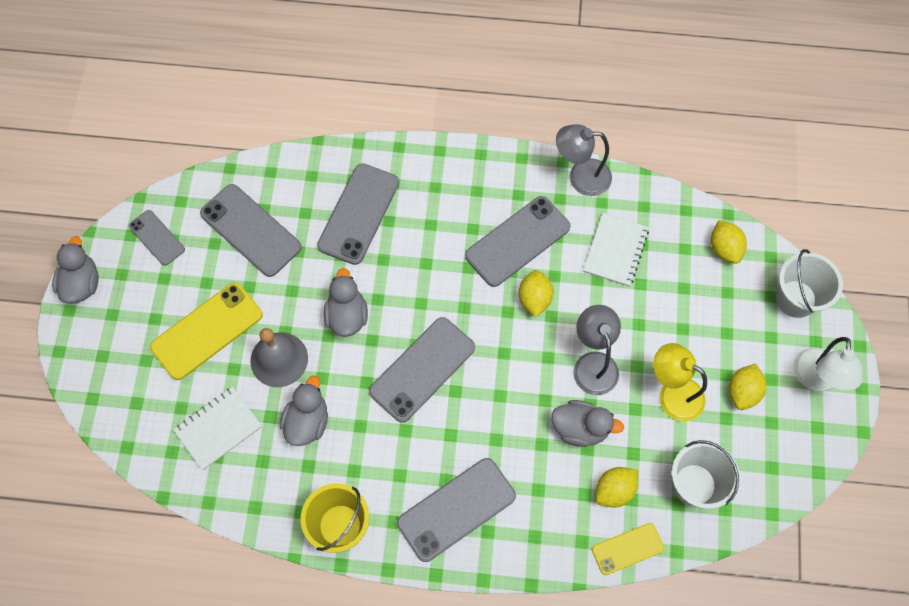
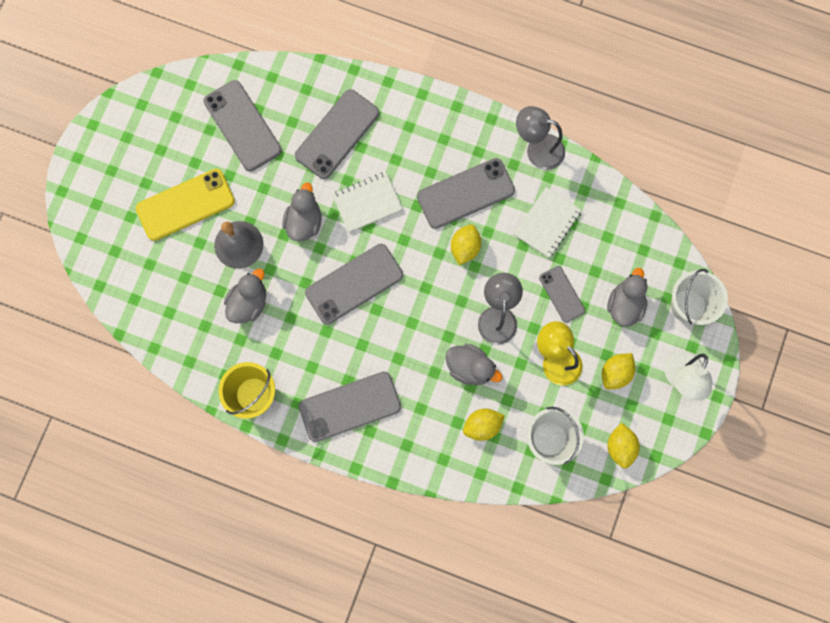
camera: 15 degrees right, 10 degrees up
(82, 284) = (92, 137): grey duck -> grey duck (624, 305)
(156, 238) = (162, 112): grey phone -> grey phone (561, 294)
(218, 428) = (175, 290): white notebook -> white notebook (367, 202)
(627, 549) = (478, 475): yellow phone -> none
(724, 248) = (641, 245): yellow lemon -> yellow lemon (620, 447)

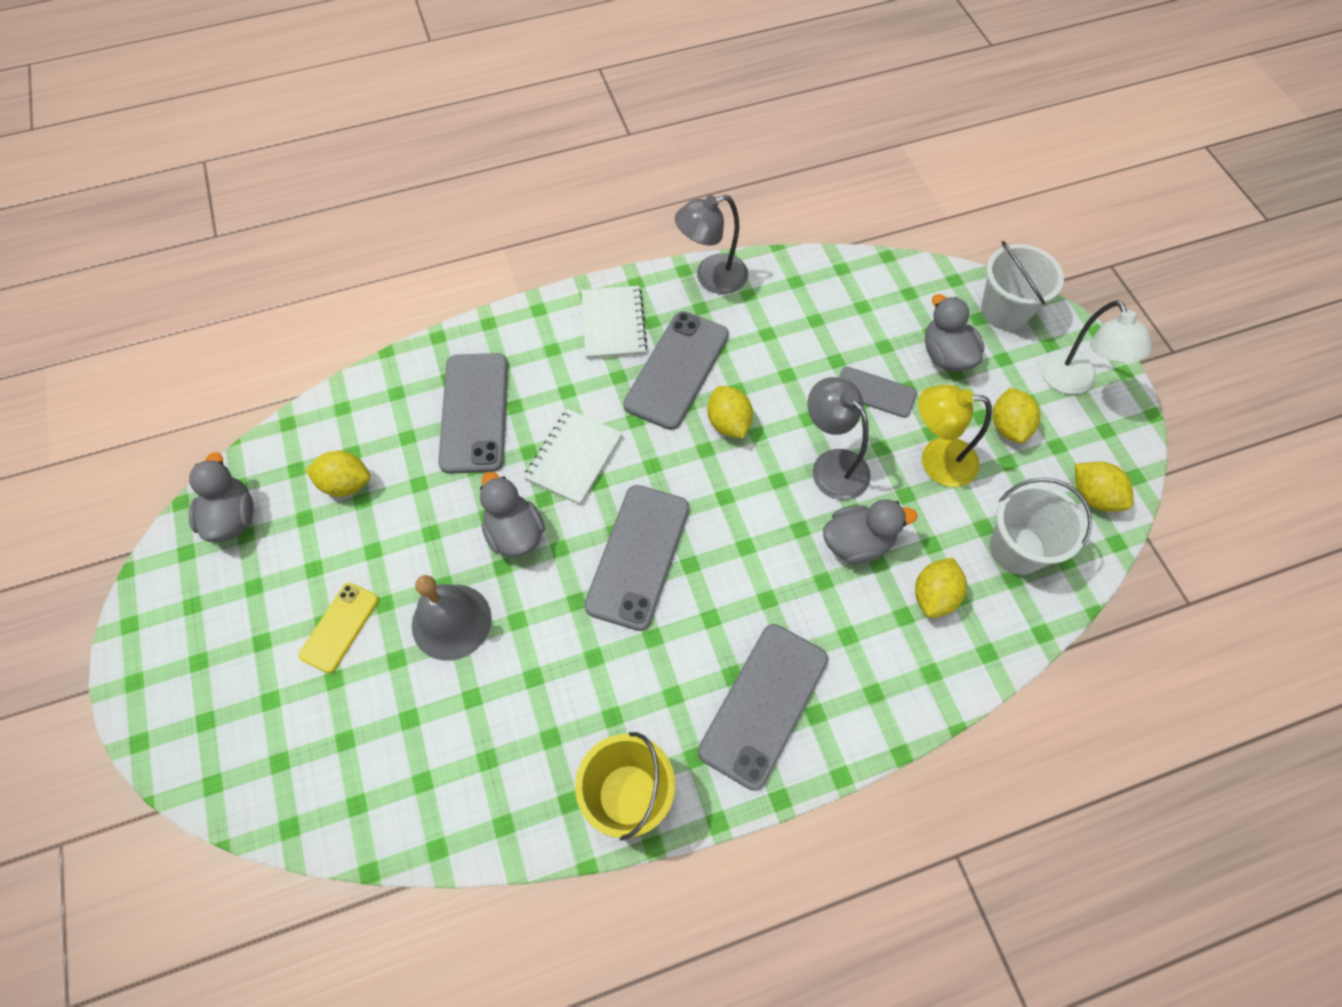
camera: 40 degrees left, 15 degrees down
(185, 205) = (339, 627): yellow phone -> yellow phone, size x0.58
(242, 126) = (346, 484): grey phone -> yellow lemon
(248, 303) = (523, 682): grey duck -> grey duck (232, 517)
(547, 223) = (790, 337): white notebook -> white notebook (613, 324)

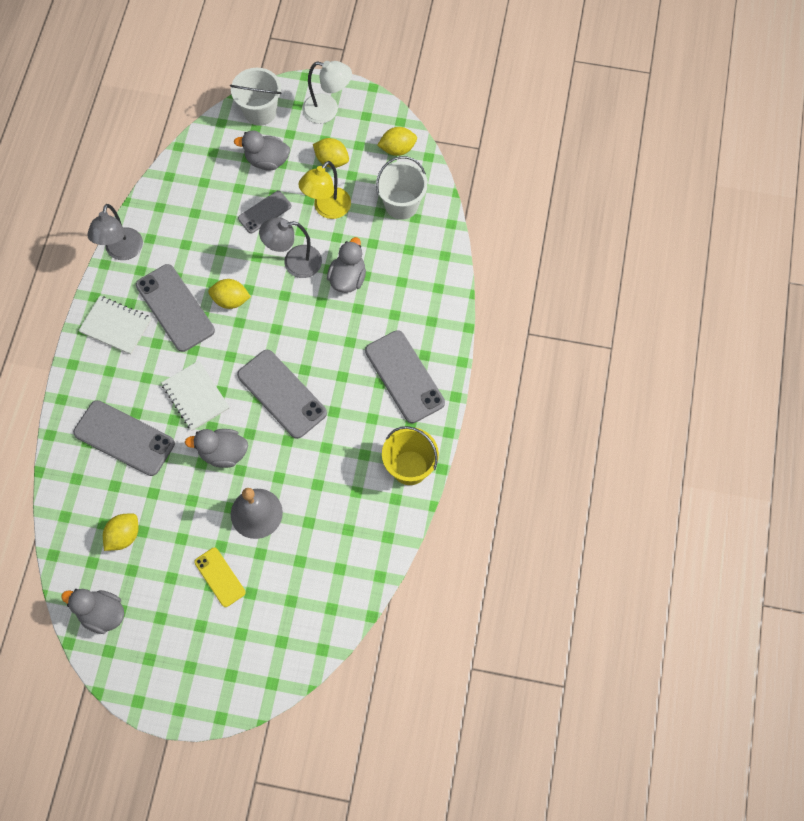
camera: 60 degrees left, 5 degrees up
(934, 596) = (400, 260): yellow lemon -> none

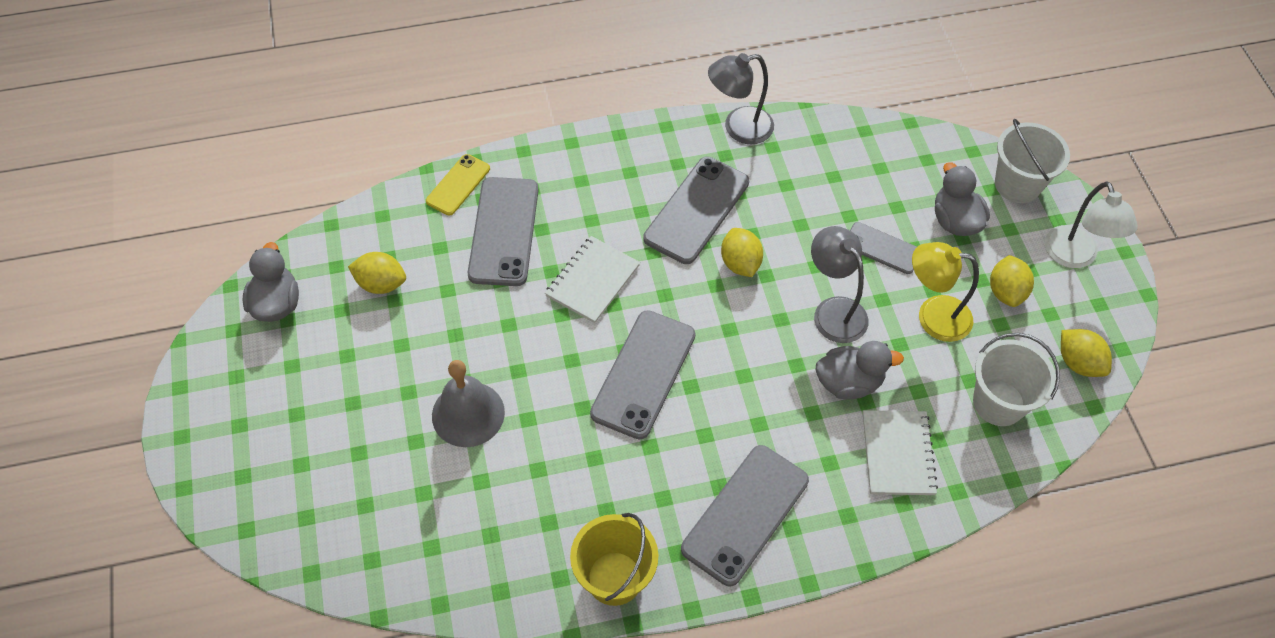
camera: 65 degrees right, 10 degrees down
(116, 326) = (641, 162): white notebook -> white notebook (898, 454)
(219, 577) = (367, 408): yellow phone -> yellow phone (458, 185)
(223, 453) = (532, 342): grey duck -> none

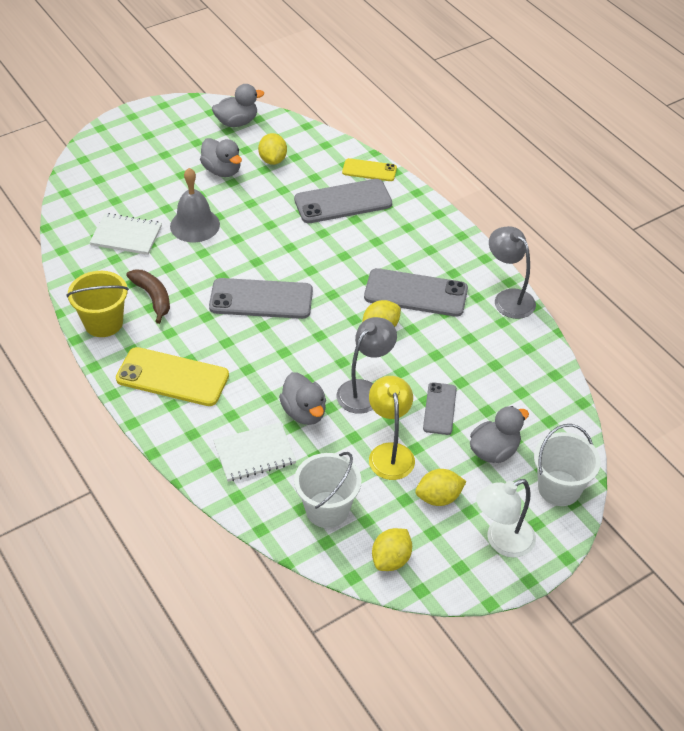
camera: 70 degrees right, 10 degrees down
(371, 350) = (222, 170): none -> grey duck
(589, 502) = (153, 297): none -> brown banana
(592, 280) = (325, 255): white notebook -> white notebook (126, 235)
(745, 514) = (172, 377): grey phone -> yellow phone

